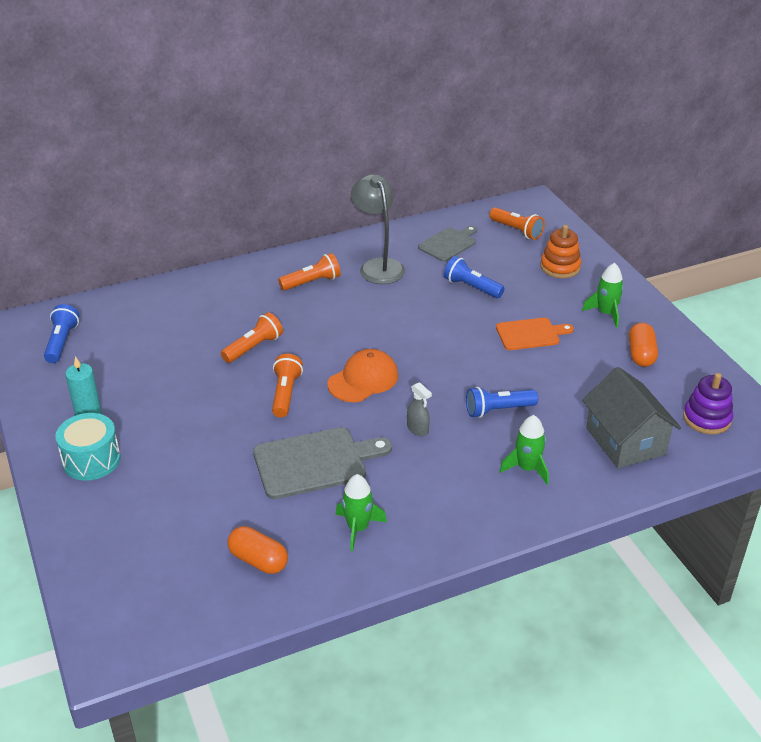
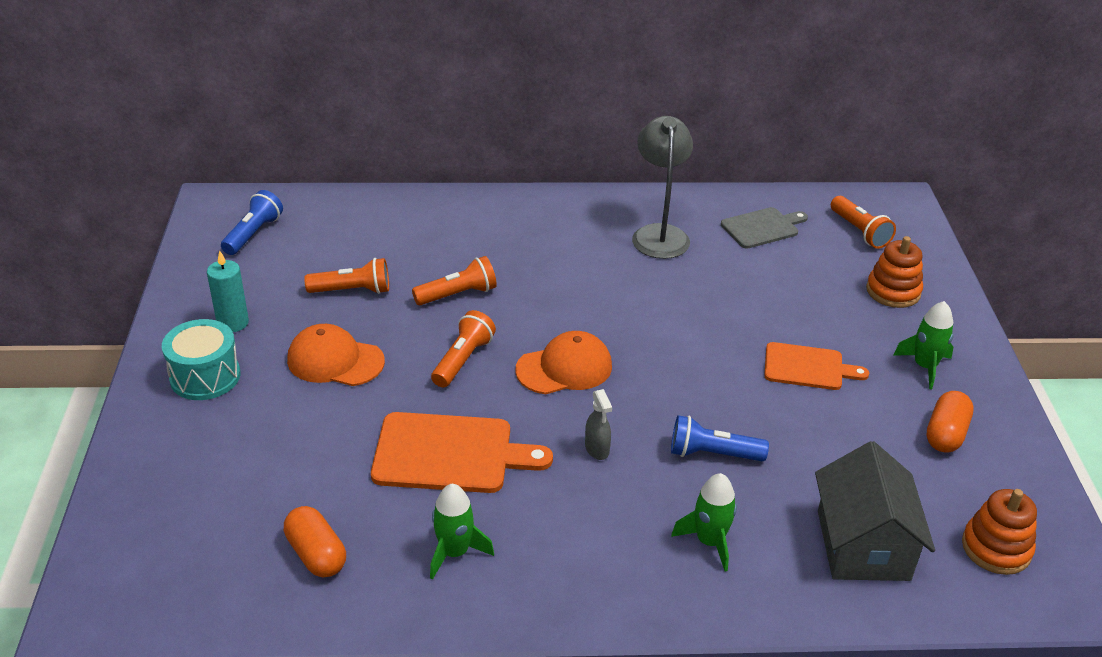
camera: 20 degrees right, 0 degrees up
(188, 420) = (335, 361): none -> orange cap
(312, 282) = (569, 234): orange flashlight -> orange flashlight (352, 290)
(315, 462) = (450, 454): grey cutting board -> orange cutting board
(471, 287) = (762, 288): blue flashlight -> none
(707, 418) = (996, 548): purple stacking toy -> orange stacking toy

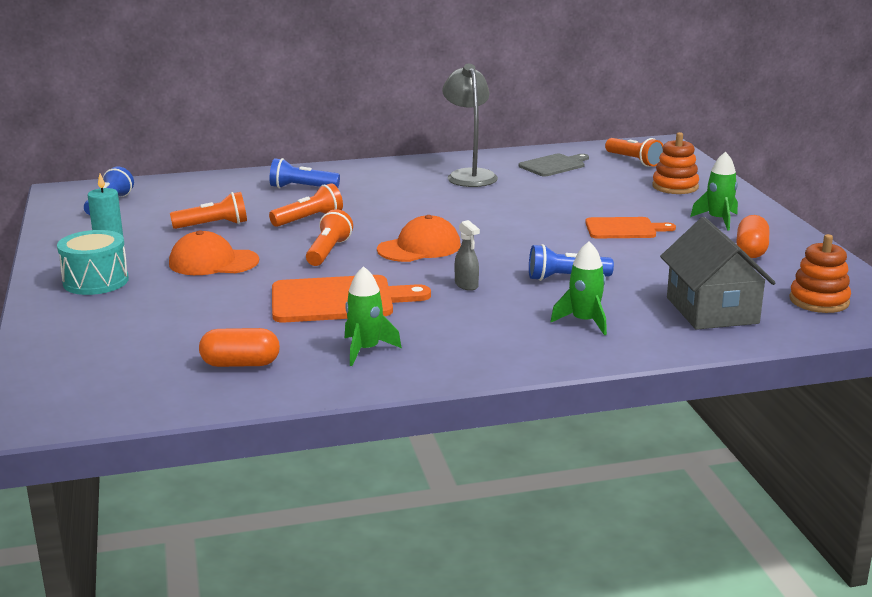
camera: 10 degrees left, 15 degrees down
(316, 554) = (240, 364): orange capsule -> orange capsule turned 45 degrees counterclockwise
(466, 232) = (302, 188): none -> blue flashlight

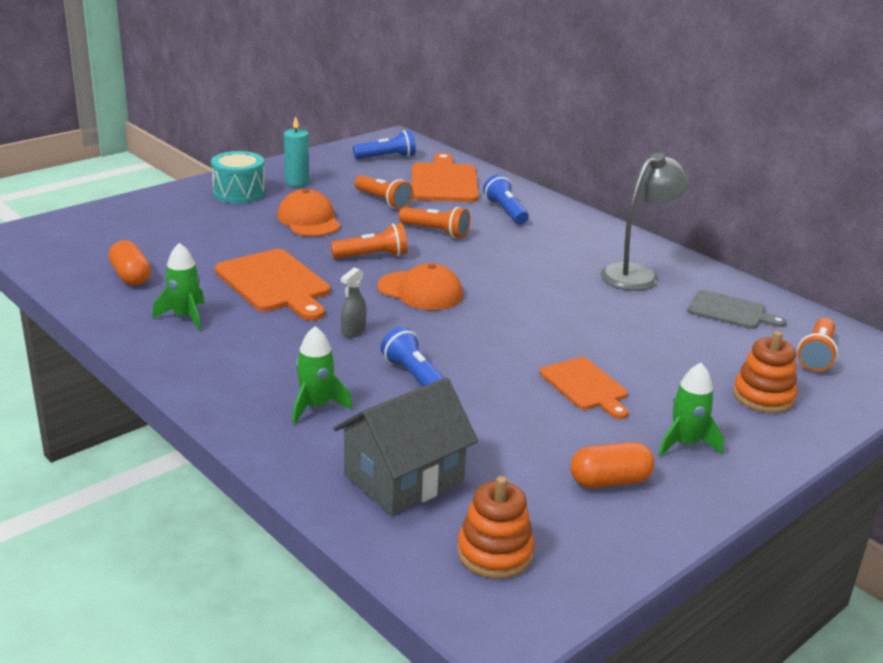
camera: 60 degrees right, 5 degrees up
(204, 195) = (444, 181): none -> orange cutting board

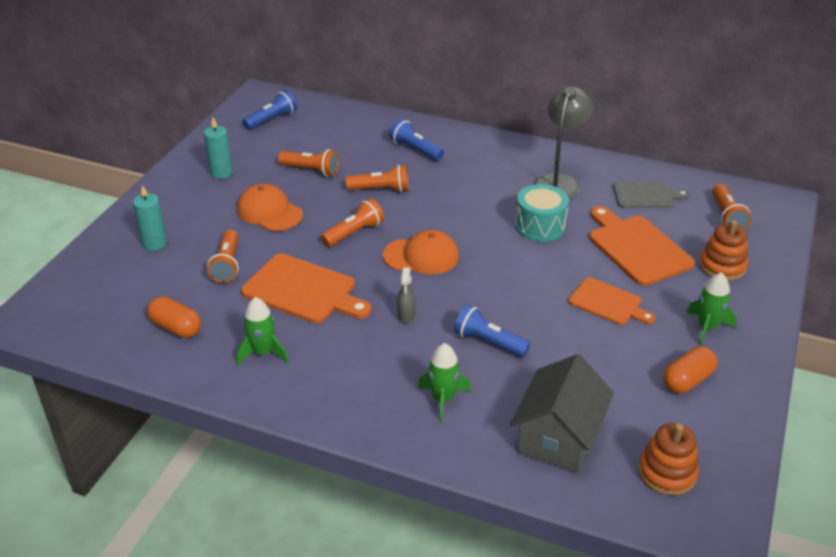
camera: 25 degrees left, 10 degrees up
(181, 214) = (155, 243): none -> turquoise candle
(227, 246) = (227, 265): none -> orange flashlight
(239, 193) = (182, 201): turquoise drum -> turquoise drum (540, 226)
(444, 181) = (341, 132): orange cutting board -> orange cutting board (637, 248)

